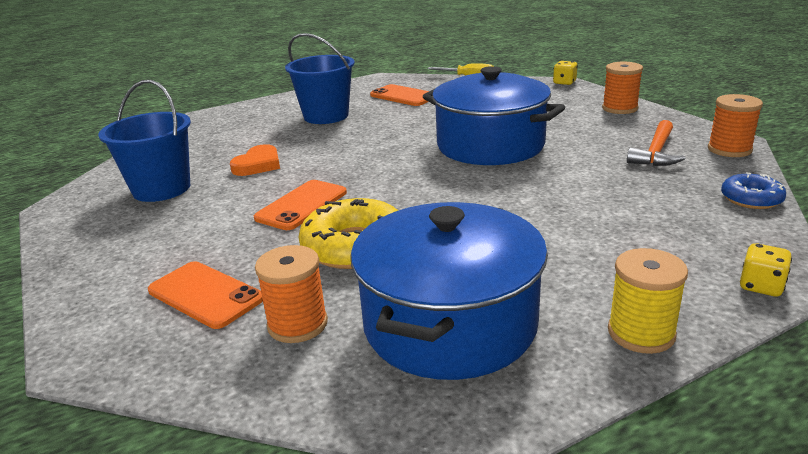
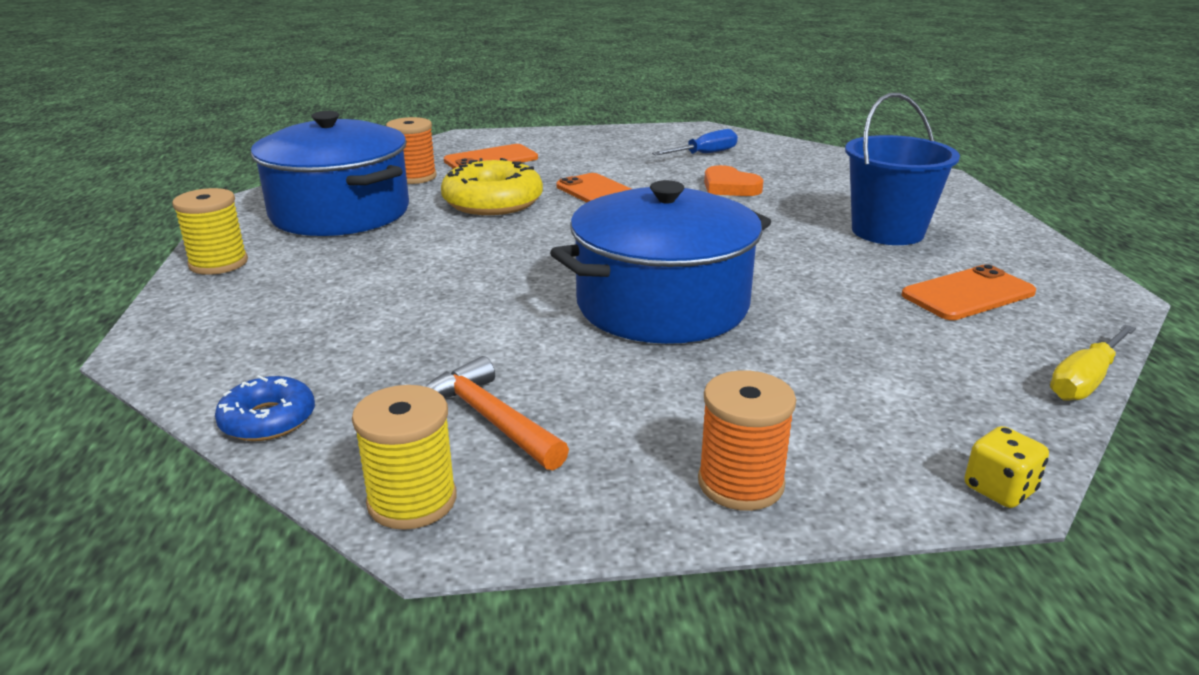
camera: 110 degrees right, 0 degrees up
(161, 189) = (704, 154): blue bucket -> blue screwdriver
(729, 149) = (412, 501): orange spool -> yellow spool
(761, 286) = (162, 332): yellow dice -> none

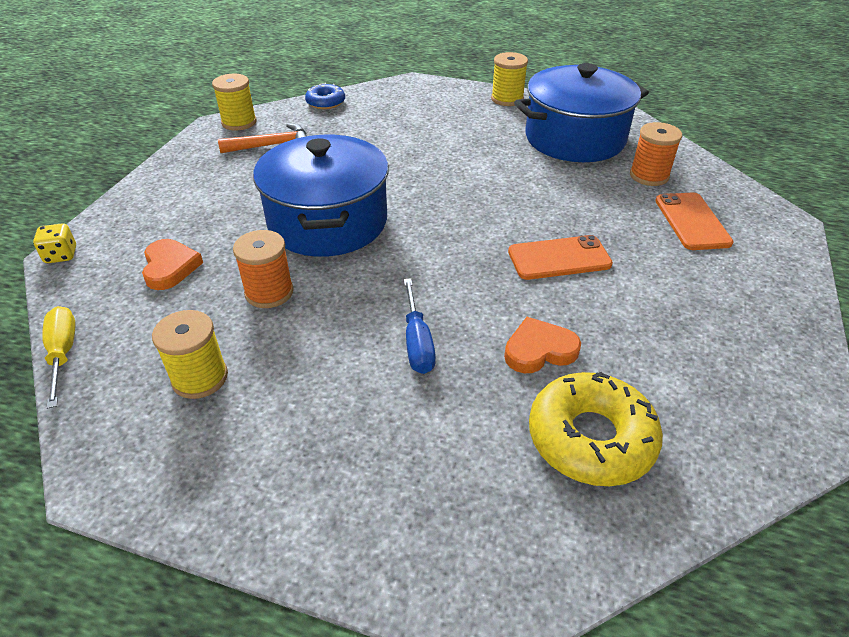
camera: 115 degrees right, 15 degrees up
(493, 202) = (566, 199): yellow donut -> yellow donut (591, 438)
(704, 154) = (673, 380): blue screwdriver -> blue screwdriver (417, 342)
(740, 483) = (157, 190): orange spool -> orange spool (269, 292)
(878, 377) = (170, 267): none -> orange heart
(887, 231) = (347, 408): blue bucket -> none
(968, 294) = (200, 378): orange phone -> yellow spool

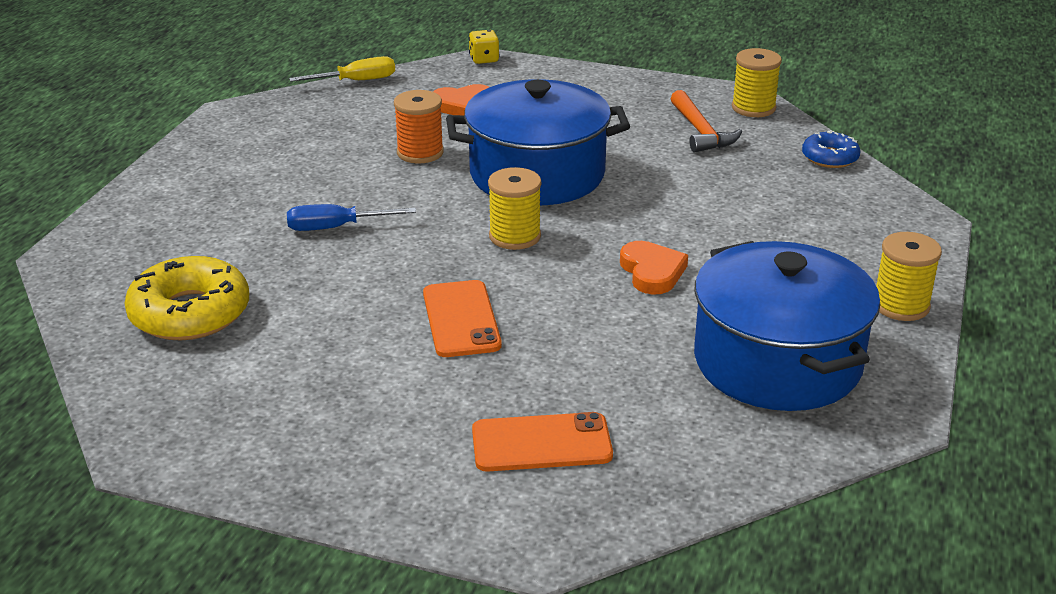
camera: 90 degrees right, 10 degrees down
(200, 378) = (316, 134): yellow spool -> yellow spool (515, 236)
(539, 350) = (309, 294): orange heart -> orange heart (652, 272)
(649, 176) = (669, 422): orange spool -> none

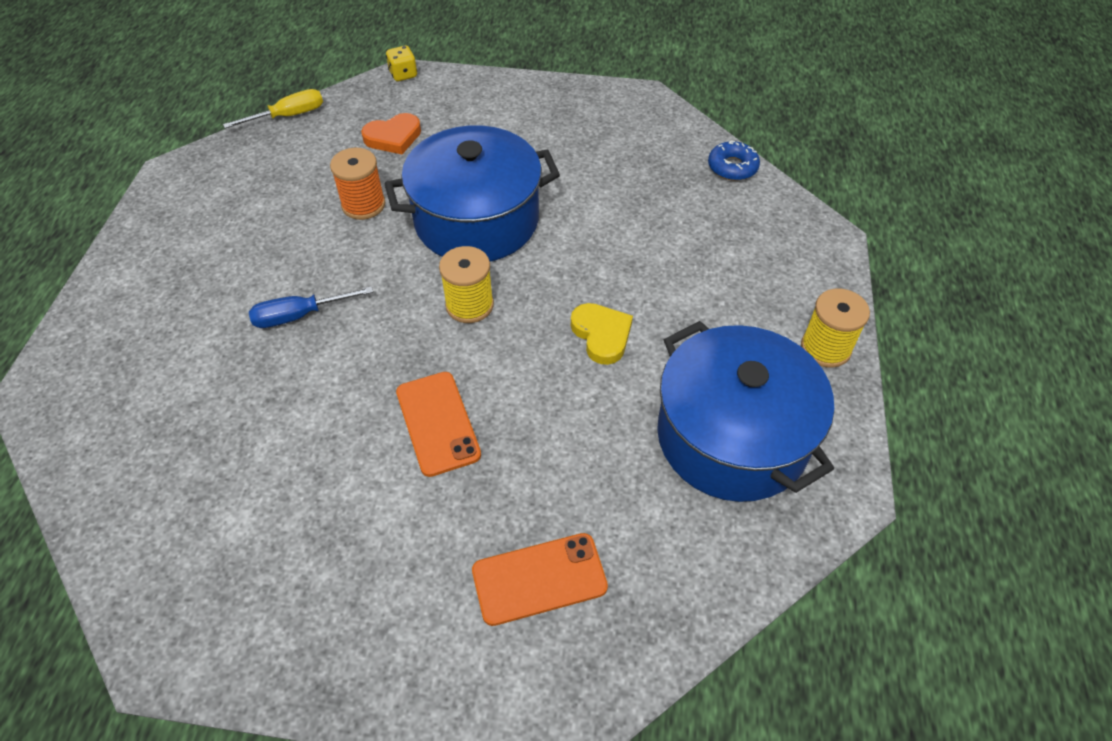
camera: 10 degrees left, 20 degrees up
(190, 313) = (175, 453): yellow donut -> none
(652, 272) = (602, 335): orange heart -> yellow heart
(700, 131) = (614, 147): orange hammer -> none
(753, 108) = (655, 111): yellow spool -> none

